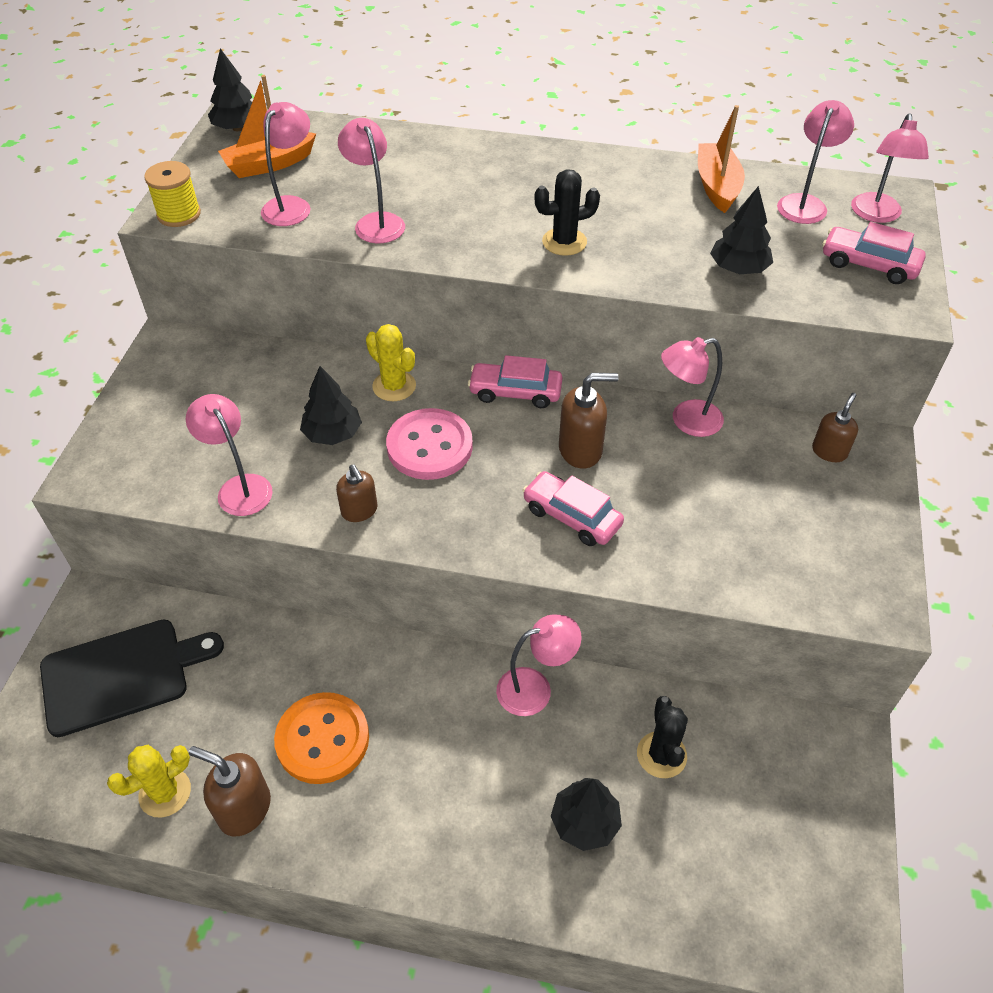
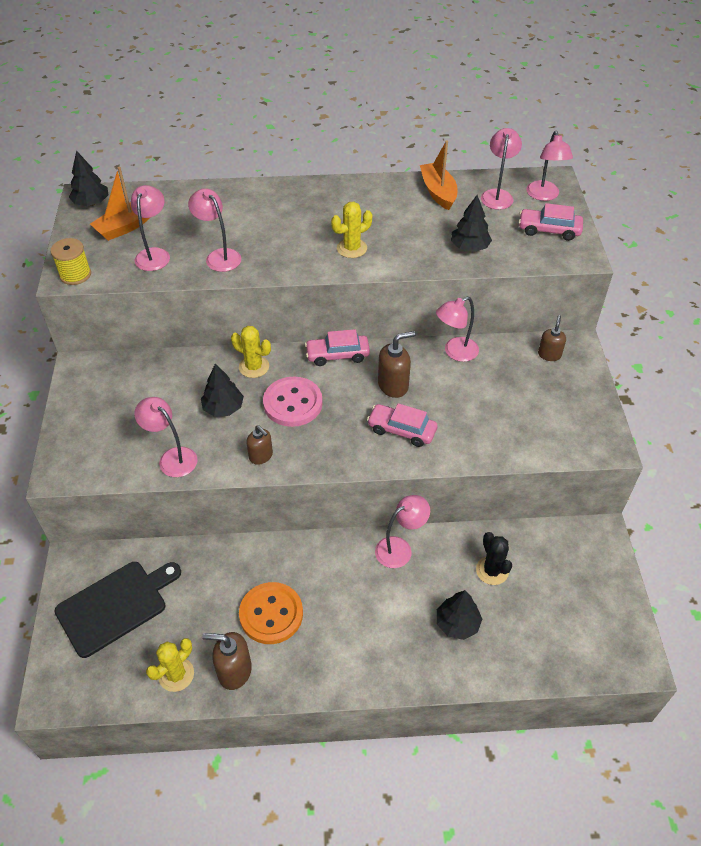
camera: 15 degrees left, 0 degrees up
(564, 242) = (352, 248): black cactus -> yellow cactus

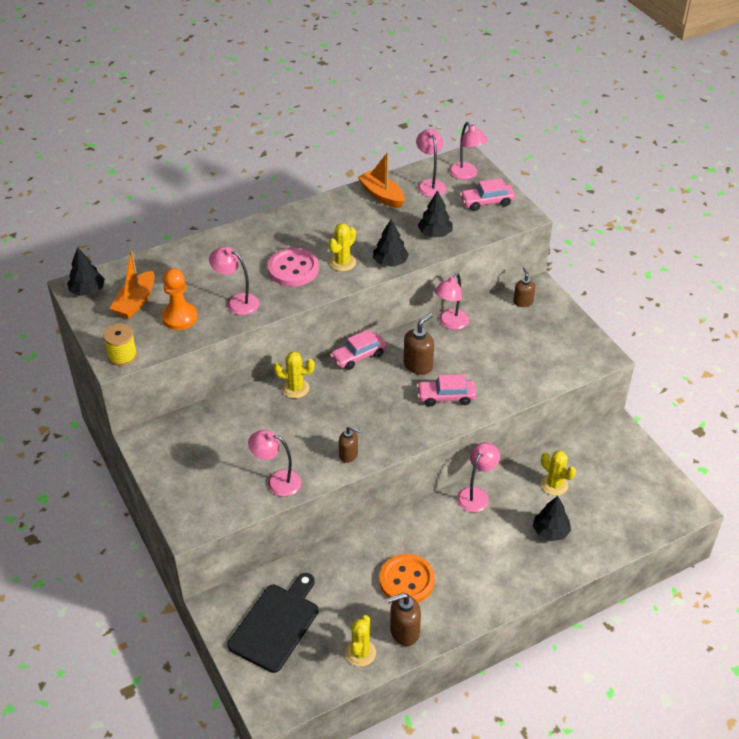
camera: 25 degrees left, 5 degrees down
(154, 254) = (179, 317): pink lamp -> orange pawn
(223, 408) = (292, 429): black tree -> black tree (390, 262)
(293, 403) = (347, 406): pink button -> pink button (293, 269)
(492, 570) = (554, 485): black cactus -> yellow cactus

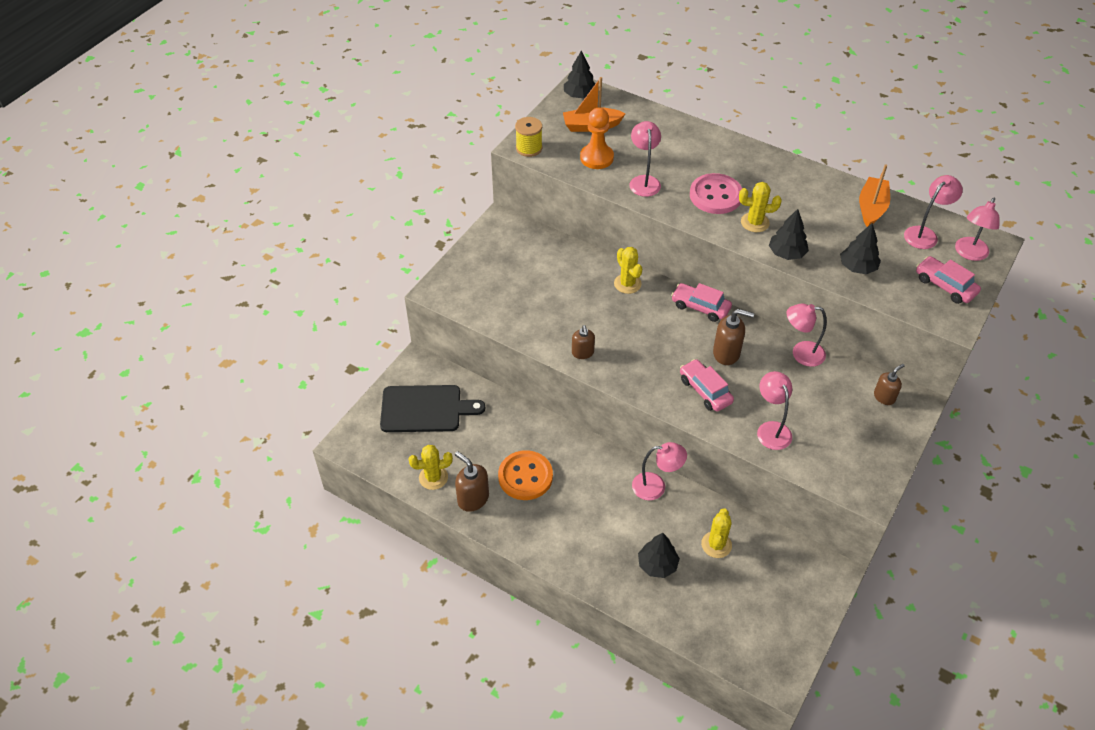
camera: 60 degrees right, 5 degrees up
(277, 481) = (519, 320): pink lamp -> pink lamp (771, 429)

